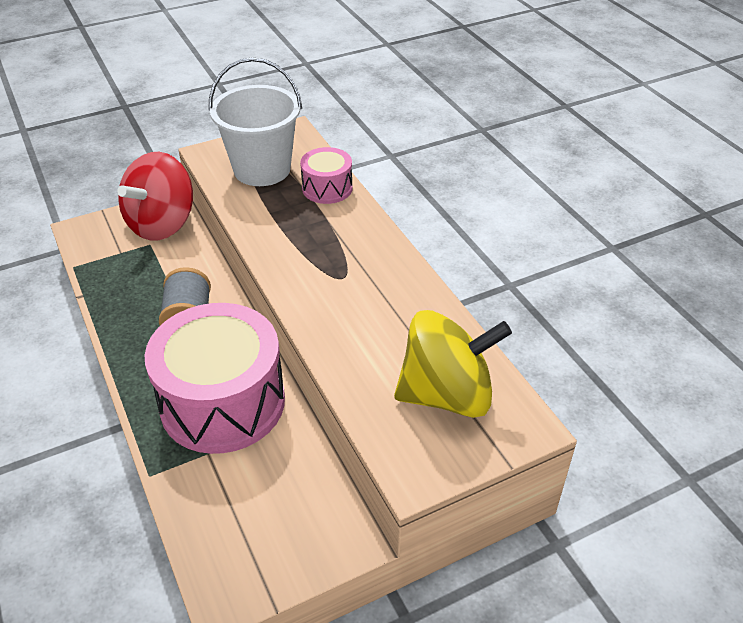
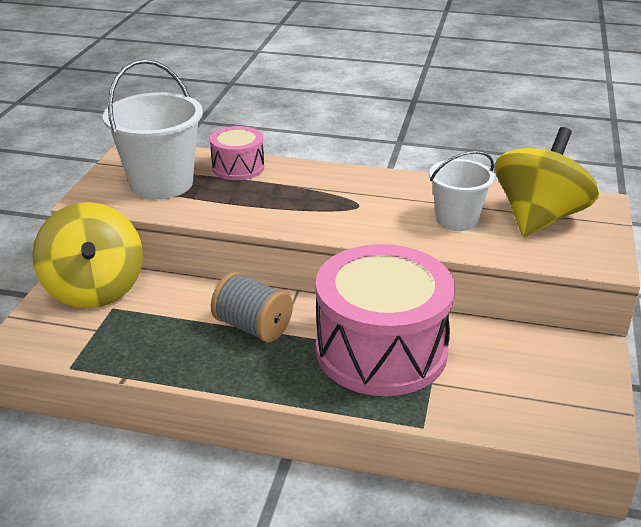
camera: 50 degrees left, 10 degrees down
(162, 224) = (95, 289): red spinning top -> yellow spinning top
(383, 344) = (456, 220): none -> white bucket

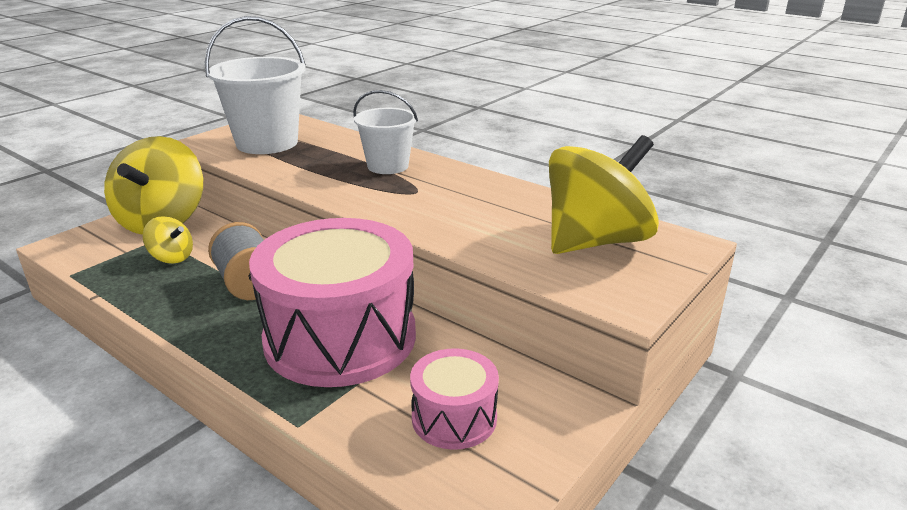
camera: 25 degrees right, 5 degrees down
(150, 322) = (172, 257): none -> yellow spinning top
(238, 167) = (345, 143): pink drum -> pink drum (454, 418)
(456, 220) = (500, 224): white bucket -> white bucket (388, 166)

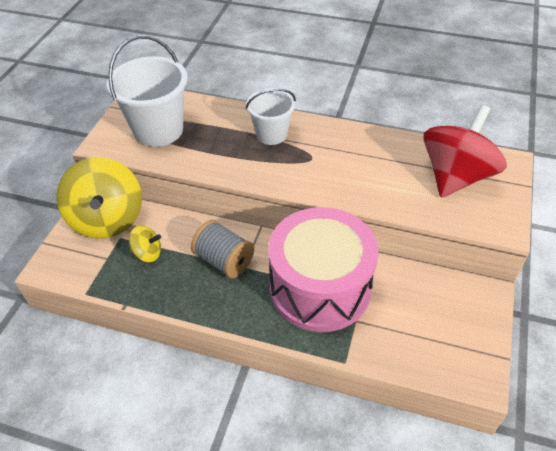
camera: 20 degrees left, 20 degrees up
(454, 418) = (427, 325): pink drum -> none
(595, 241) = (456, 176): yellow spinning top -> red spinning top

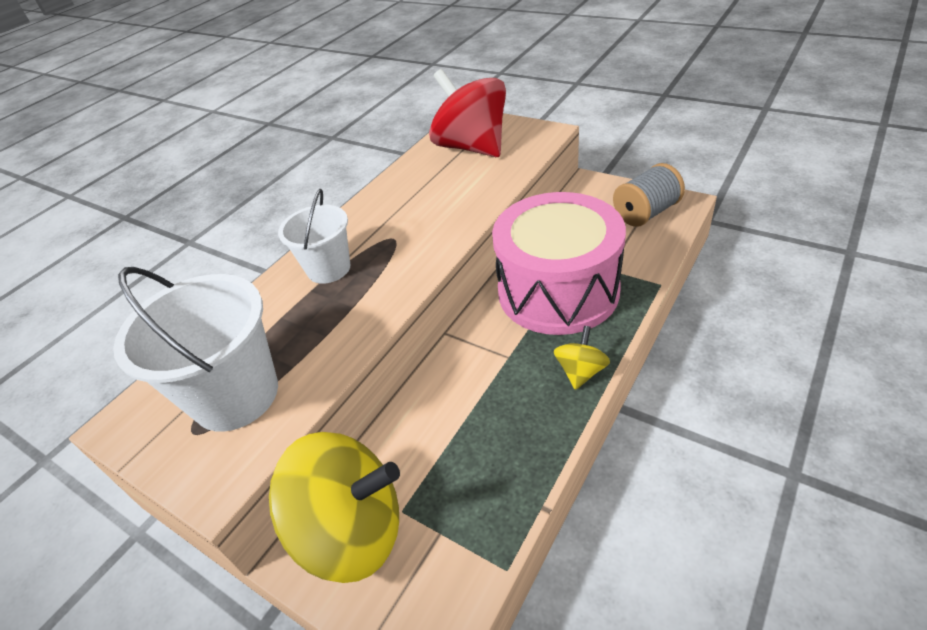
camera: 70 degrees left, 5 degrees down
(147, 253) = (449, 470): yellow spinning top -> yellow spinning top (580, 371)
(224, 261) = (492, 376): grey spool -> grey spool (646, 213)

